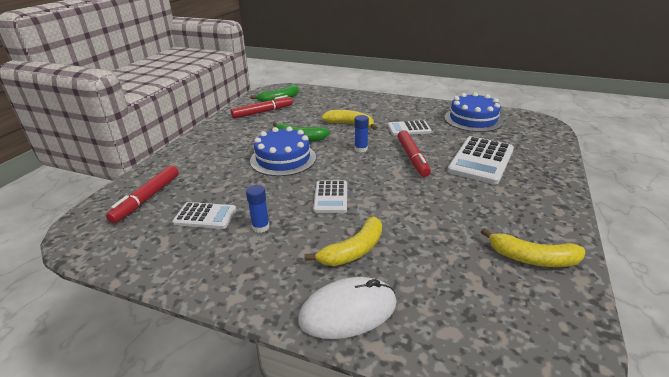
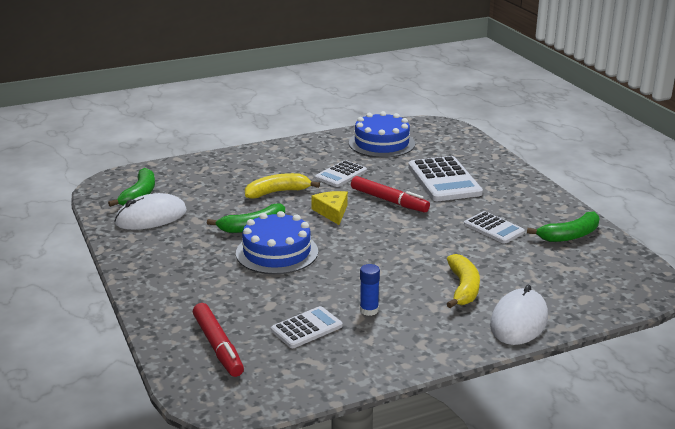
camera: 45 degrees left, 5 degrees down
(262, 112) = (151, 217): red marker -> white mouse
(331, 197) = (381, 262): white calculator -> white calculator (493, 228)
(361, 149) = (332, 212): blue glue stick -> yellow cheese
(532, 258) = (569, 235): yellow banana -> green banana

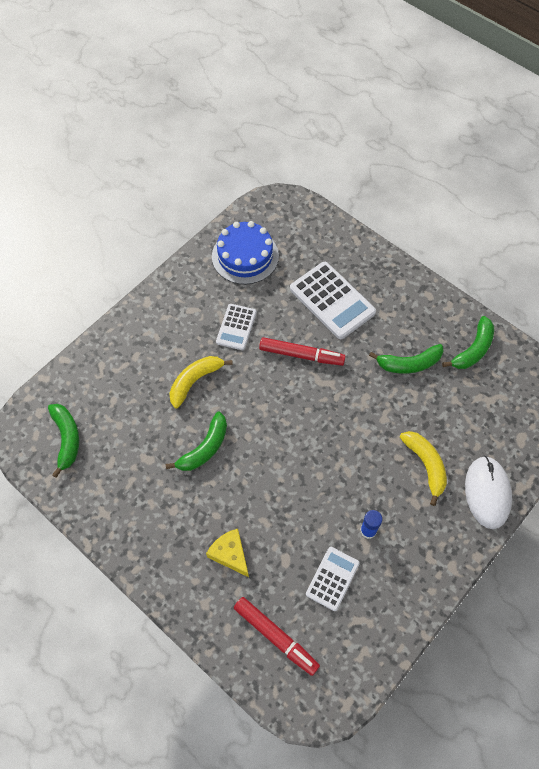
camera: 25 degrees left, 35 degrees up
(151, 217) = (101, 472): white mouse -> none
(277, 252) = (248, 479): blue cake -> none
(332, 212) = (261, 394): yellow cheese -> yellow cheese (230, 554)
(493, 228) = (409, 364): white calculator -> green banana

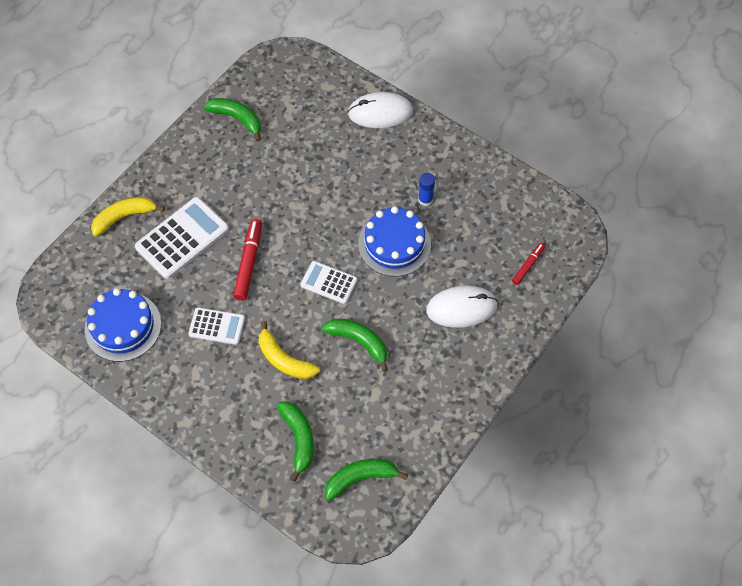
camera: 95 degrees left, 0 degrees up
(230, 554) = (461, 308): yellow cheese -> white mouse
(275, 636) = (528, 265): red marker -> red marker, size x0.60
(313, 492) = (394, 244): none -> blue cake
(332, 578) = (471, 225): white calculator -> white calculator (329, 283)
(409, 364) = (255, 170): green banana -> green banana (299, 439)
(425, 465) = (359, 157): yellow banana -> yellow banana (124, 217)

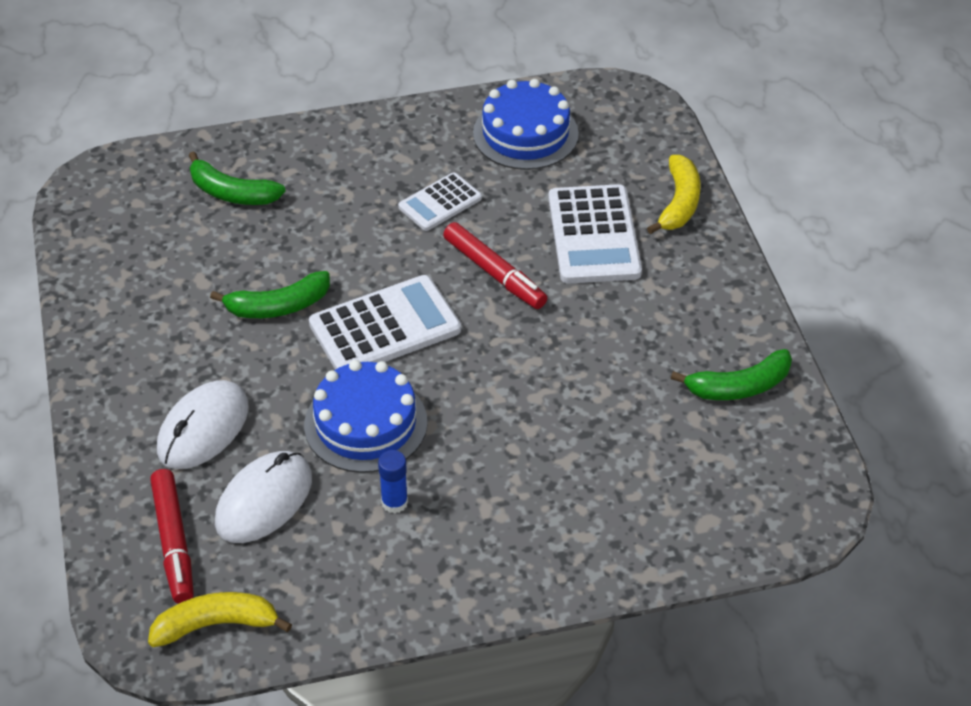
camera: 130 degrees right, 15 degrees down
(284, 359) = (334, 232): yellow banana -> yellow banana (216, 625)
(329, 283) = (385, 327): white calculator -> white calculator, size x1.69
(360, 478) = (131, 213): green banana -> none
(380, 112) = (596, 554): white mouse -> white mouse (264, 500)
(528, 265) = (174, 541): red marker -> red marker, size x1.67

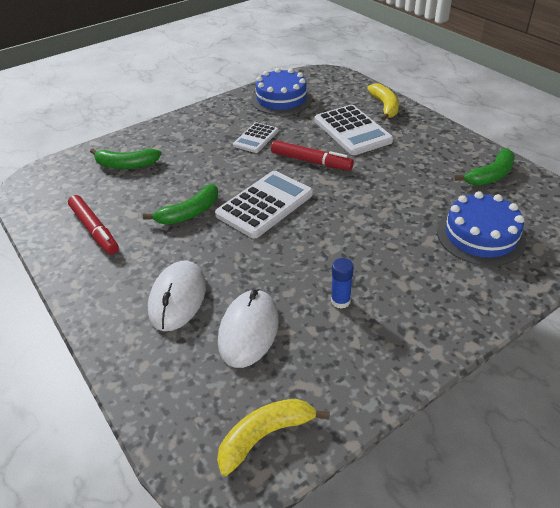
camera: 20 degrees left, 5 degrees down
(174, 541) = (196, 383): red marker -> red marker (94, 229)
(365, 423) = (288, 260): blue cake -> blue cake (480, 236)

